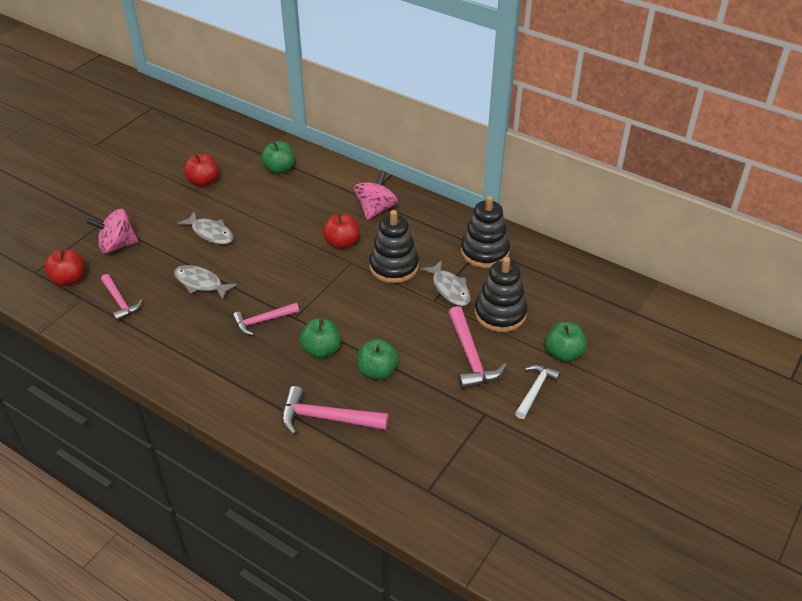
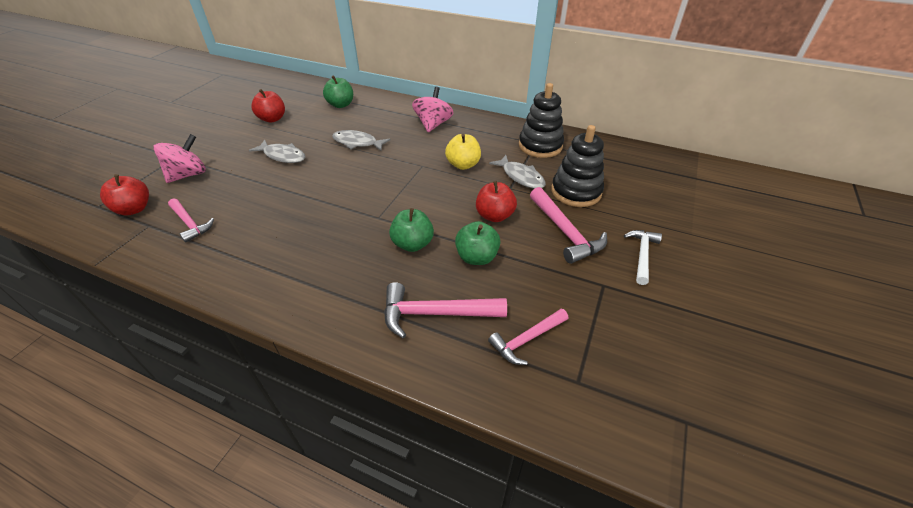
camera: 10 degrees left, 0 degrees up
(117, 245) = (188, 175): pink spinning top -> pink spinning top turned 150 degrees clockwise
(201, 283) = (276, 198): grey fish -> grey fish (357, 143)
(263, 321) = (346, 224): pink hammer -> pink hammer (527, 339)
(342, 243) = (409, 151): red apple -> red apple (494, 216)
(394, 266) = (463, 165): black stacking toy -> yellow apple
(563, 353) = (651, 218): green apple -> none

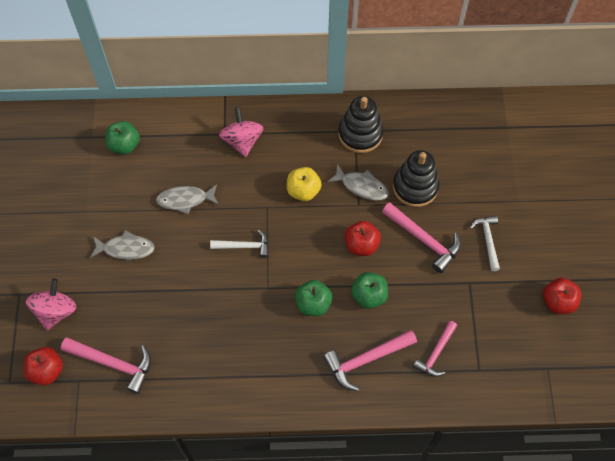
camera: 25 degrees left, 20 degrees up
(190, 223) = (113, 363): pink hammer -> pink hammer, size x1.50
(272, 119) = (68, 198): red apple -> red apple (558, 302)
(381, 183) = (244, 246): none -> white hammer

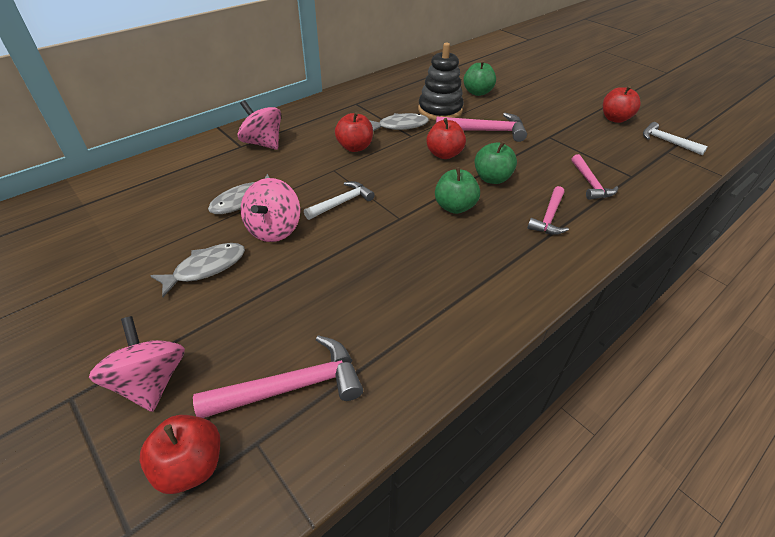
camera: 40 degrees left, 20 degrees down
(124, 145) = (132, 194): green apple -> green apple (477, 92)
(184, 242) = (274, 229): none -> pink spinning top
(303, 191) = (355, 147): yellow apple -> red apple
(360, 134) = (363, 103): black stacking toy -> none
(366, 360) = (549, 217): pink hammer -> pink hammer, size x0.67
(487, 240) = (527, 113): white hammer -> white hammer (667, 141)

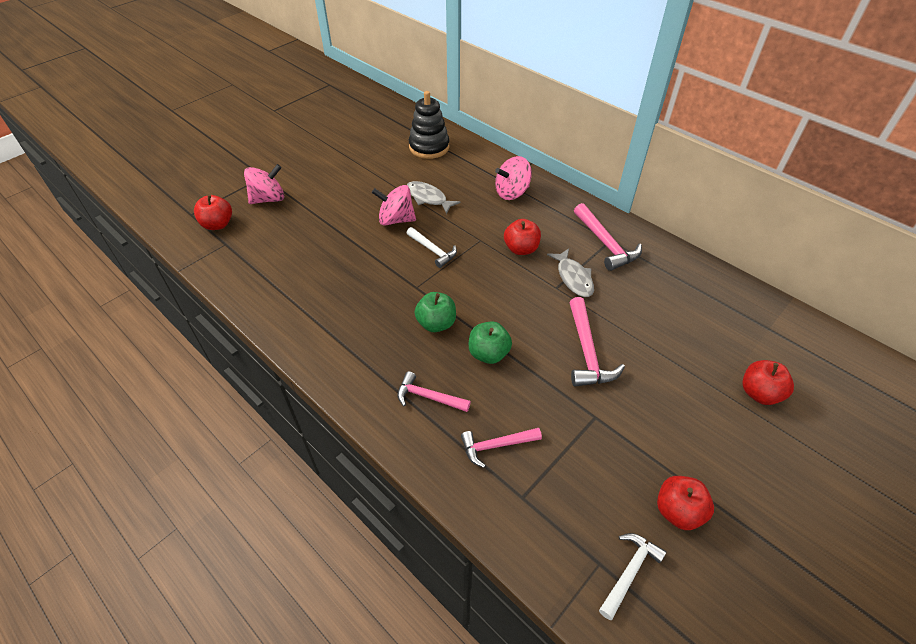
camera: 85 degrees right, 5 degrees up
(206, 268) = (354, 197): grey fish -> none
(263, 143) = (512, 192): pink spinning top -> pink spinning top turned 150 degrees counterclockwise
(292, 387) = (257, 251): pink hammer -> pink hammer (605, 243)
(440, 110) = (622, 310): black stacking toy -> black stacking toy (429, 147)
(444, 154) = (525, 315): red apple -> red apple (759, 393)
(477, 92) = (688, 347): green apple -> none

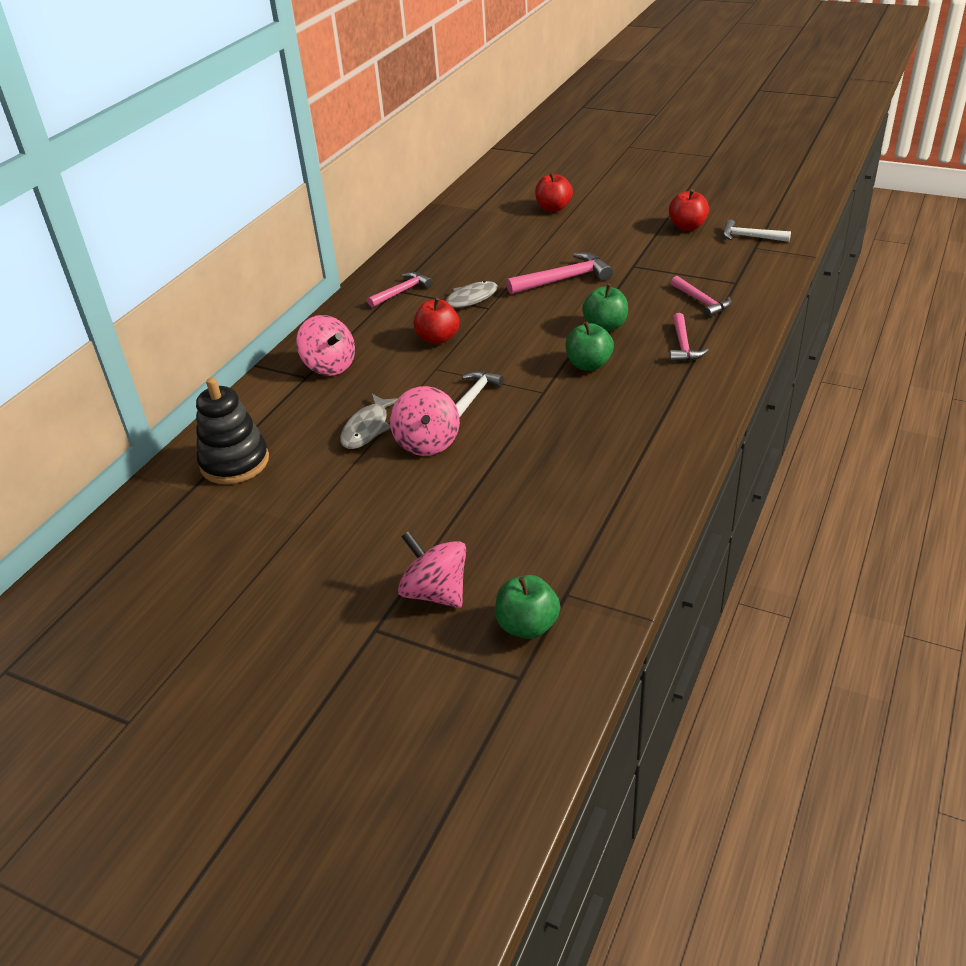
camera: 105 degrees left, 10 degrees down
(218, 224) = (527, 626): red apple -> green apple
(605, 243) = (402, 292): pink hammer -> pink hammer, size x0.67

